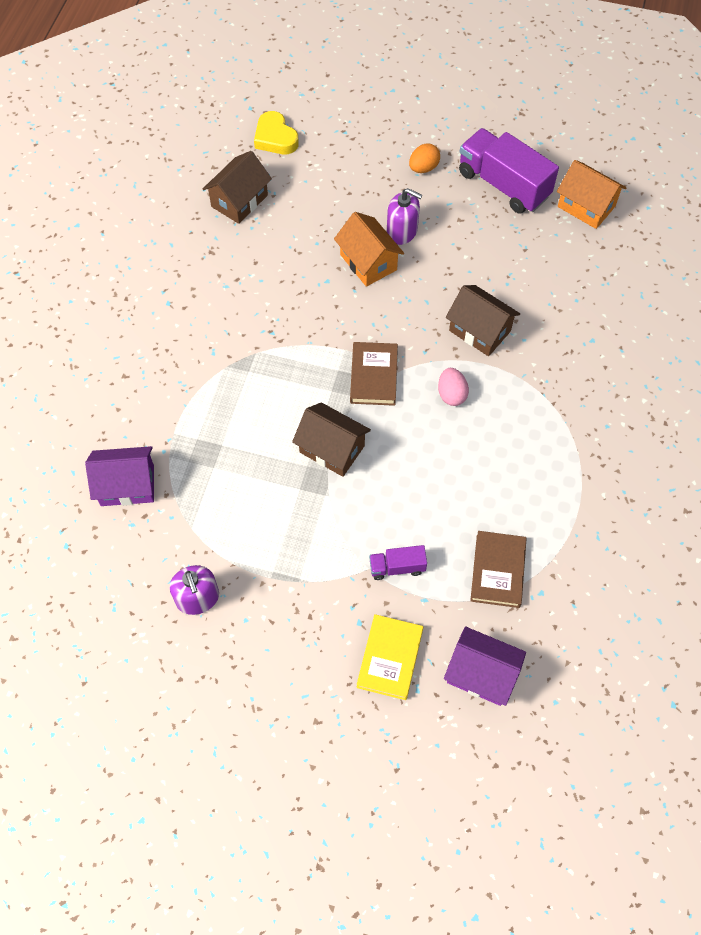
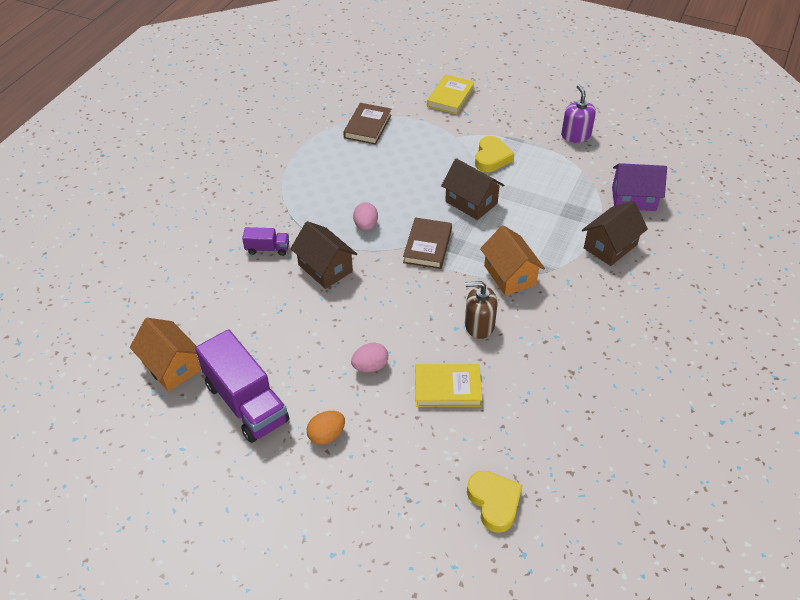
camera: 170 degrees left, 15 degrees down
(239, 201) = (541, 424): brown house -> brown house (610, 246)
(304, 287) = (479, 325): none -> brown soap dispenser
(314, 533) = (491, 158): none -> yellow heart
(326, 221) = (447, 388): none -> yellow book
(368, 262) = (412, 340): orange house -> orange house (510, 275)
(397, 567) = (436, 135): purple truck -> purple truck (267, 249)
(402, 231) = (370, 366): purple soap dispenser -> pink egg
(481, 674) = (395, 86): purple house -> none

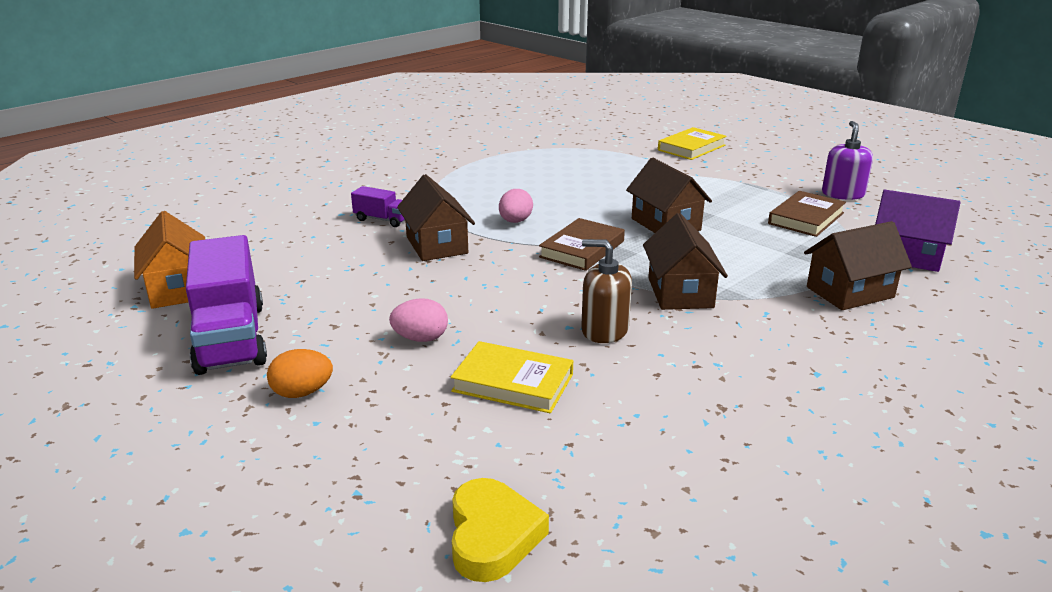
camera: 20 degrees right, 20 degrees down
(367, 126) = (576, 154): brown book -> brown book (806, 218)
(491, 158) = (716, 195): yellow heart -> none
(510, 275) = (680, 292): orange house -> brown house

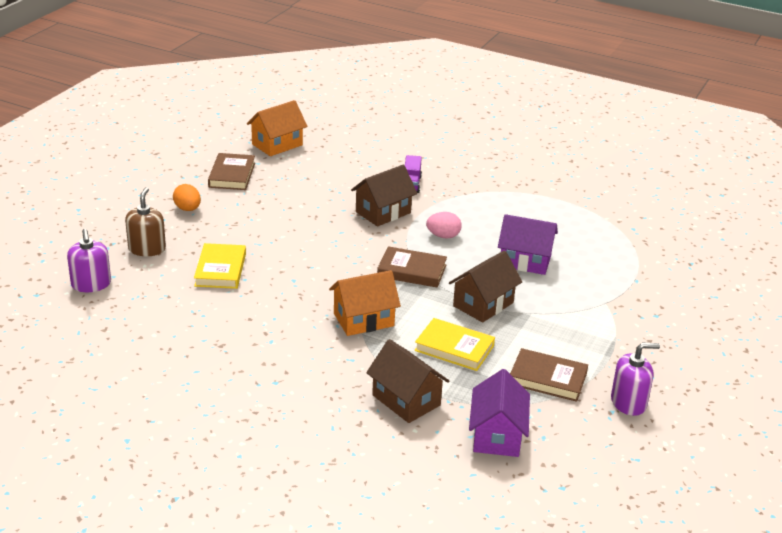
camera: 70 degrees right, 5 degrees up
(231, 338) = (232, 175): purple truck -> brown book
(420, 338) = (256, 231): pink egg -> none
(492, 536) = (91, 284): yellow heart -> purple soap dispenser
(589, 193) = (525, 261): none -> purple house
(604, 330) = (295, 294): brown soap dispenser -> brown soap dispenser (147, 249)
(680, 292) = (363, 320): brown house -> orange house
(691, 148) = (688, 305): yellow book -> yellow book (454, 348)

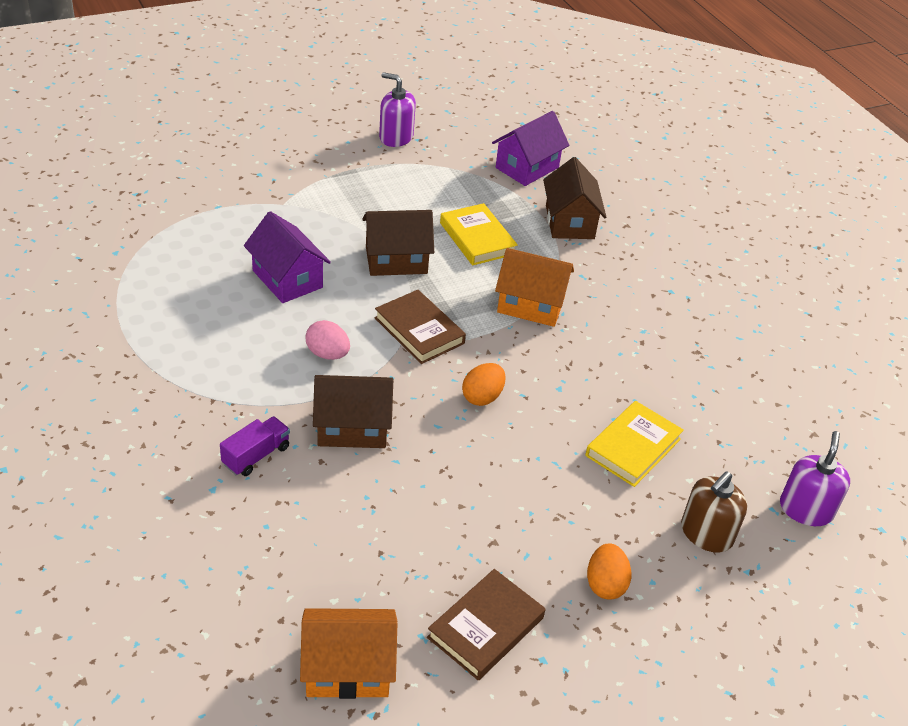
camera: 145 degrees left, 10 degrees up
(333, 255) = (482, 397): none -> orange egg
(547, 379) = (432, 179): brown book -> none

